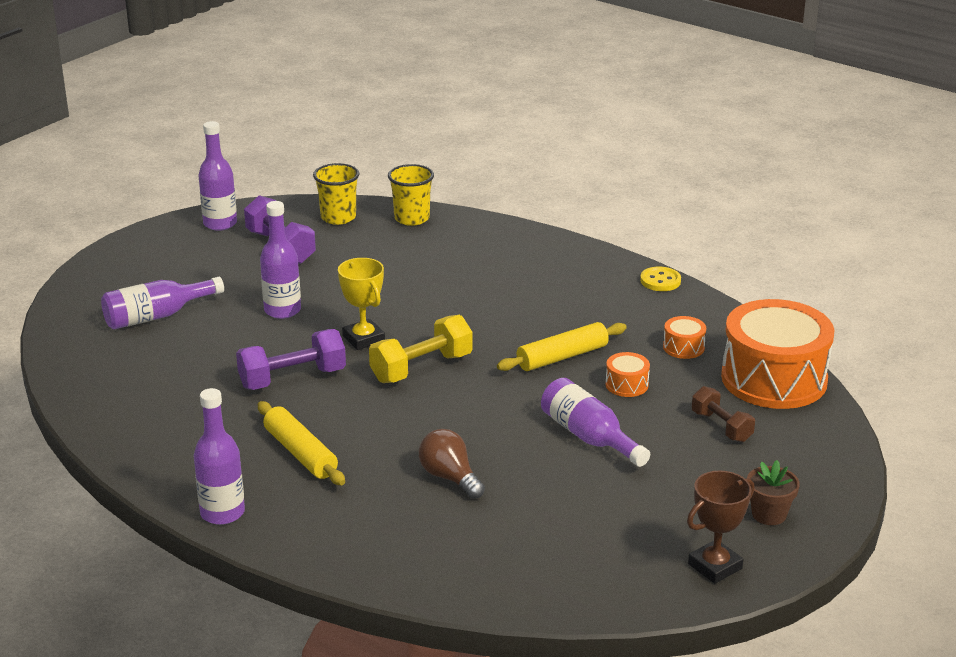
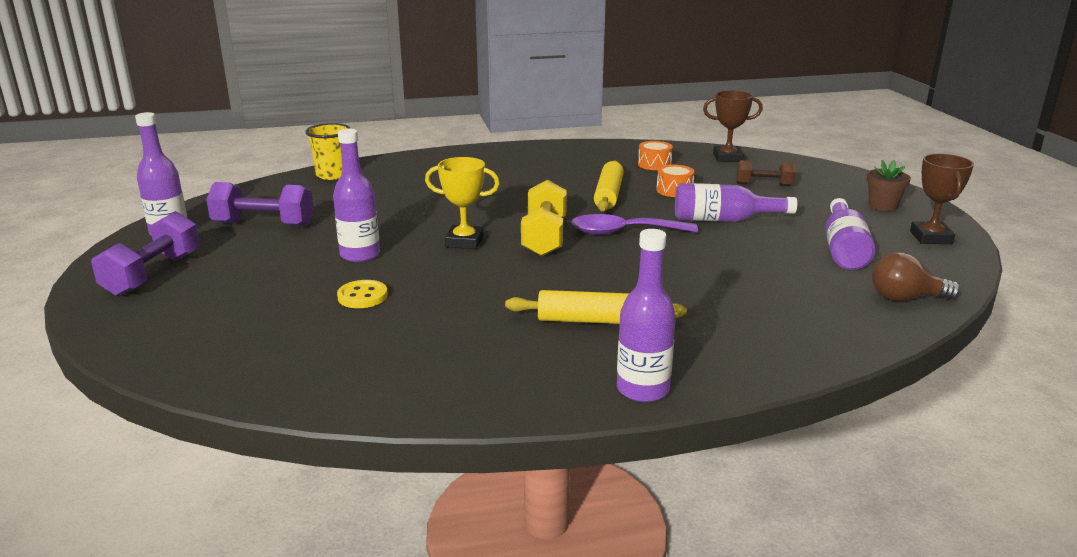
camera: 50 degrees left, 5 degrees down
(157, 316) = (250, 307): purple bottle -> purple bottle (843, 249)
(292, 378) = (472, 285): purple dumbbell -> purple dumbbell (153, 274)
(338, 217) = (272, 193): yellow cup -> none
(450, 477) = (715, 277): brown light bulb -> brown light bulb (905, 298)
(485, 399) = (623, 232): none -> purple spoon
(660, 281) = (565, 145): yellow button -> yellow button (362, 296)
(774, 379) = (727, 158): orange drum -> brown trophy

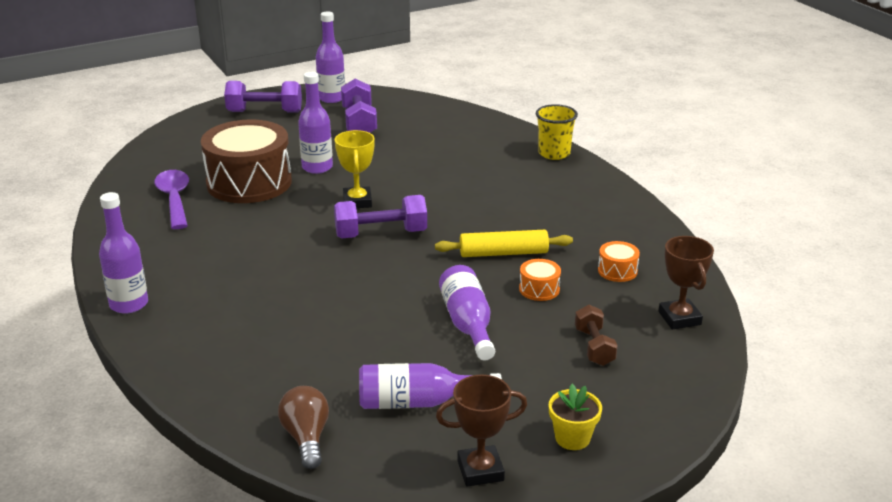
camera: 75 degrees right, 5 degrees up
(333, 175) = (477, 122): yellow cup -> yellow cup (554, 153)
(362, 296) = (249, 182): yellow button -> brown drum
(544, 237) = (381, 234): yellow dumbbell -> purple dumbbell
(594, 321) = (228, 275): yellow rolling pin -> none
(623, 232) = (409, 270): purple spoon -> purple spoon (174, 199)
(882, 206) = (572, 438): brown flower pot -> yellow flower pot

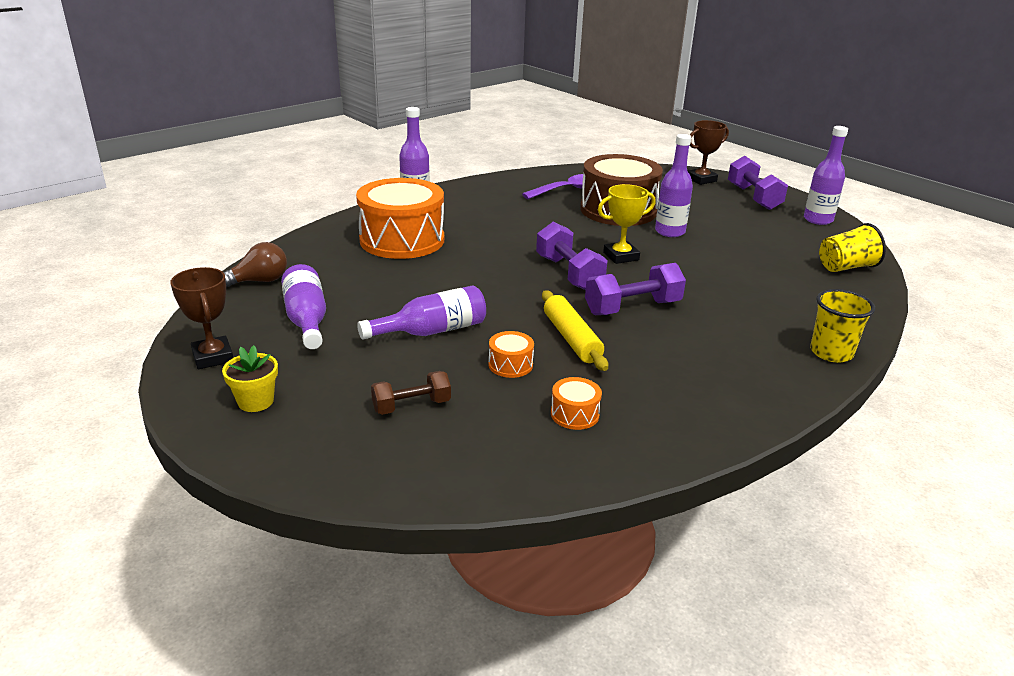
camera: 75 degrees right, 0 degrees up
(245, 324) = (402, 240): none -> orange drum
(359, 123) = (780, 238): purple dumbbell -> purple dumbbell (632, 308)
(426, 112) = (846, 267): none -> yellow cup
(679, 318) = (489, 466): brown trophy -> brown trophy (701, 179)

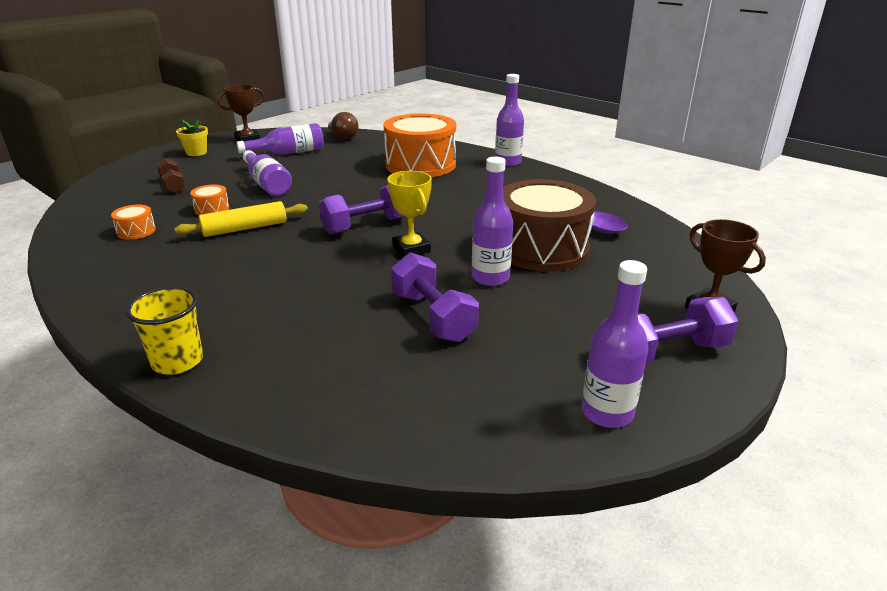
camera: 85 degrees right, 0 degrees up
(632, 308) = (296, 253): purple dumbbell -> purple dumbbell (433, 317)
(846, 267) = (415, 413): yellow cup -> none

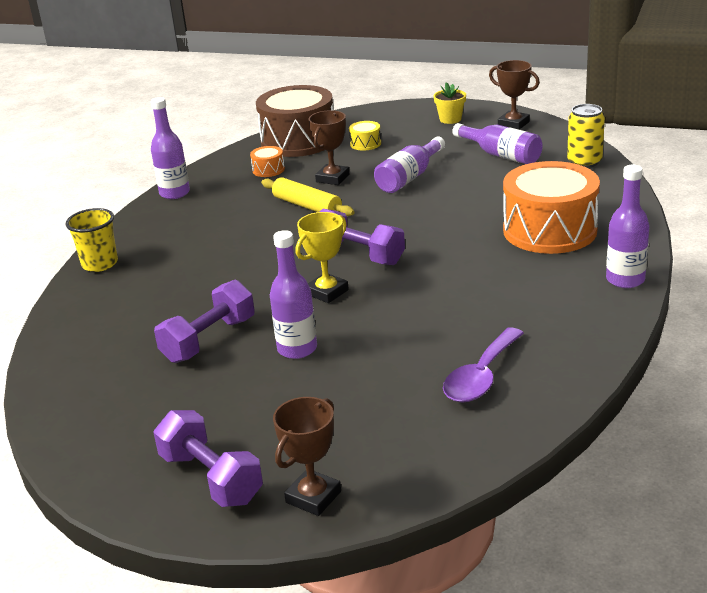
camera: 70 degrees right, 0 degrees up
(173, 185) = (365, 144): brown dumbbell -> yellow drum
(212, 209) = (332, 178): orange drum -> brown trophy
(343, 137) = (584, 162): brown light bulb -> yellow can
(541, 248) = (384, 362): brown drum -> brown drum (298, 141)
(607, 412) = (105, 458): purple bottle -> purple bottle (174, 193)

